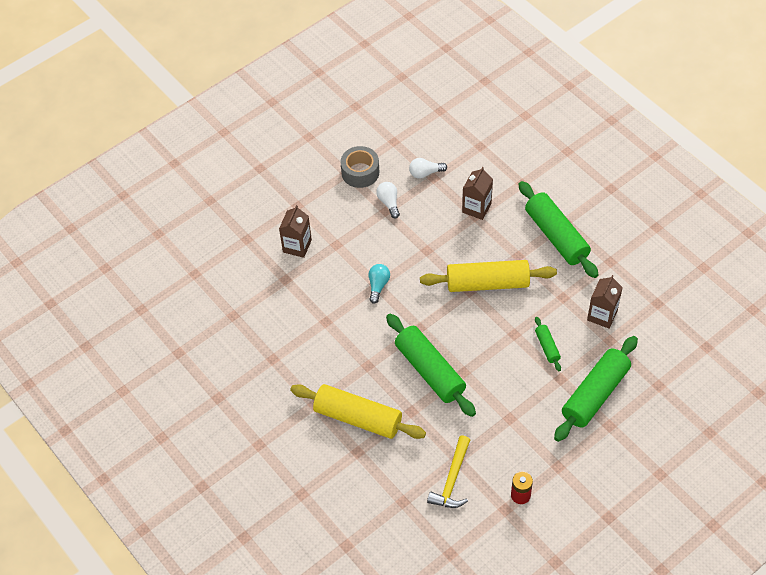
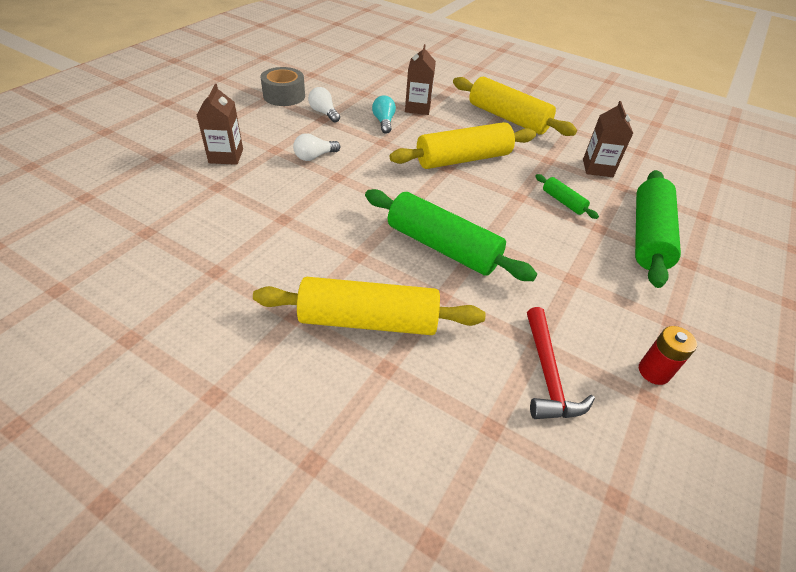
camera: 25 degrees left, 10 degrees down
(378, 285) = (339, 177): turquoise light bulb -> turquoise light bulb (384, 122)
(425, 173) = (353, 90): white light bulb -> white light bulb (314, 156)
(452, 479) = (547, 374): yellow hammer -> red hammer
(556, 236) = (508, 118): green rolling pin -> yellow rolling pin

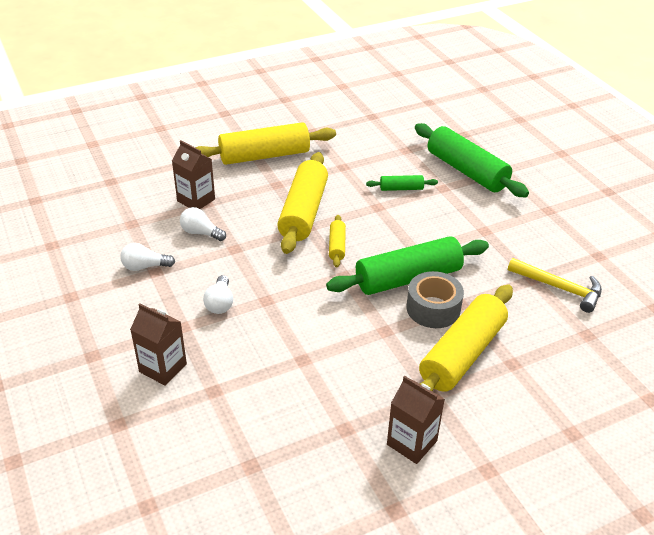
camera: 55 degrees left, 5 degrees down
(284, 96) = (79, 283): grey tape -> grey tape (433, 308)
(384, 122) = (201, 233): turquoise light bulb -> white light bulb
(440, 190) = (337, 246): none -> yellow rolling pin
(547, 374) = (559, 288): red hammer -> yellow hammer
(597, 168) = (374, 148): brown carton -> brown carton (412, 442)
(654, 371) = (581, 241): red battery -> none

